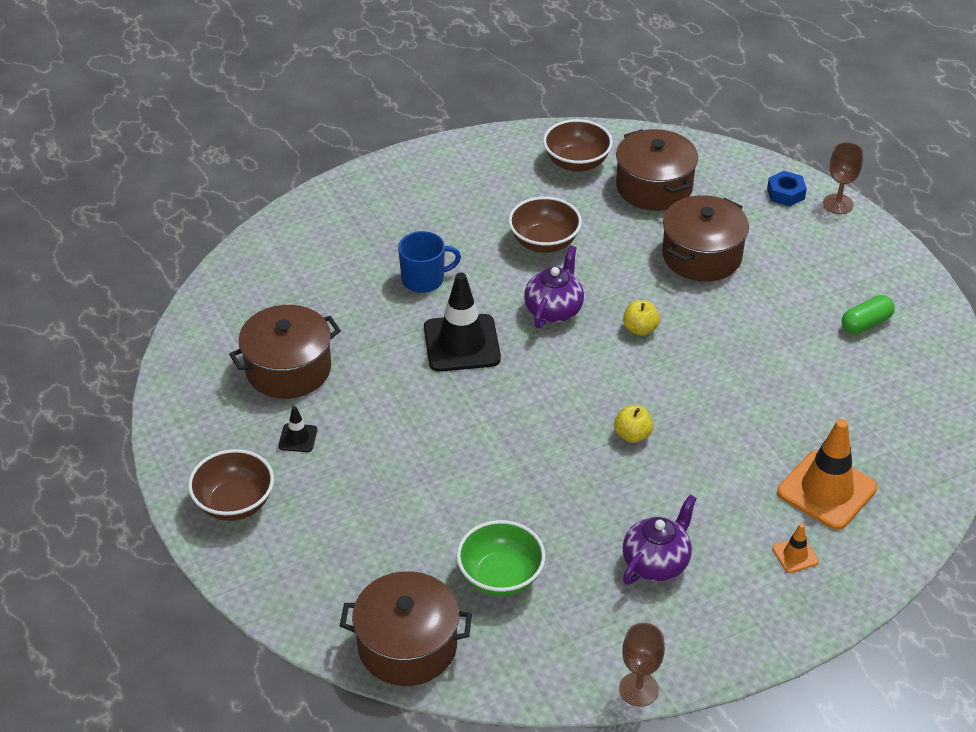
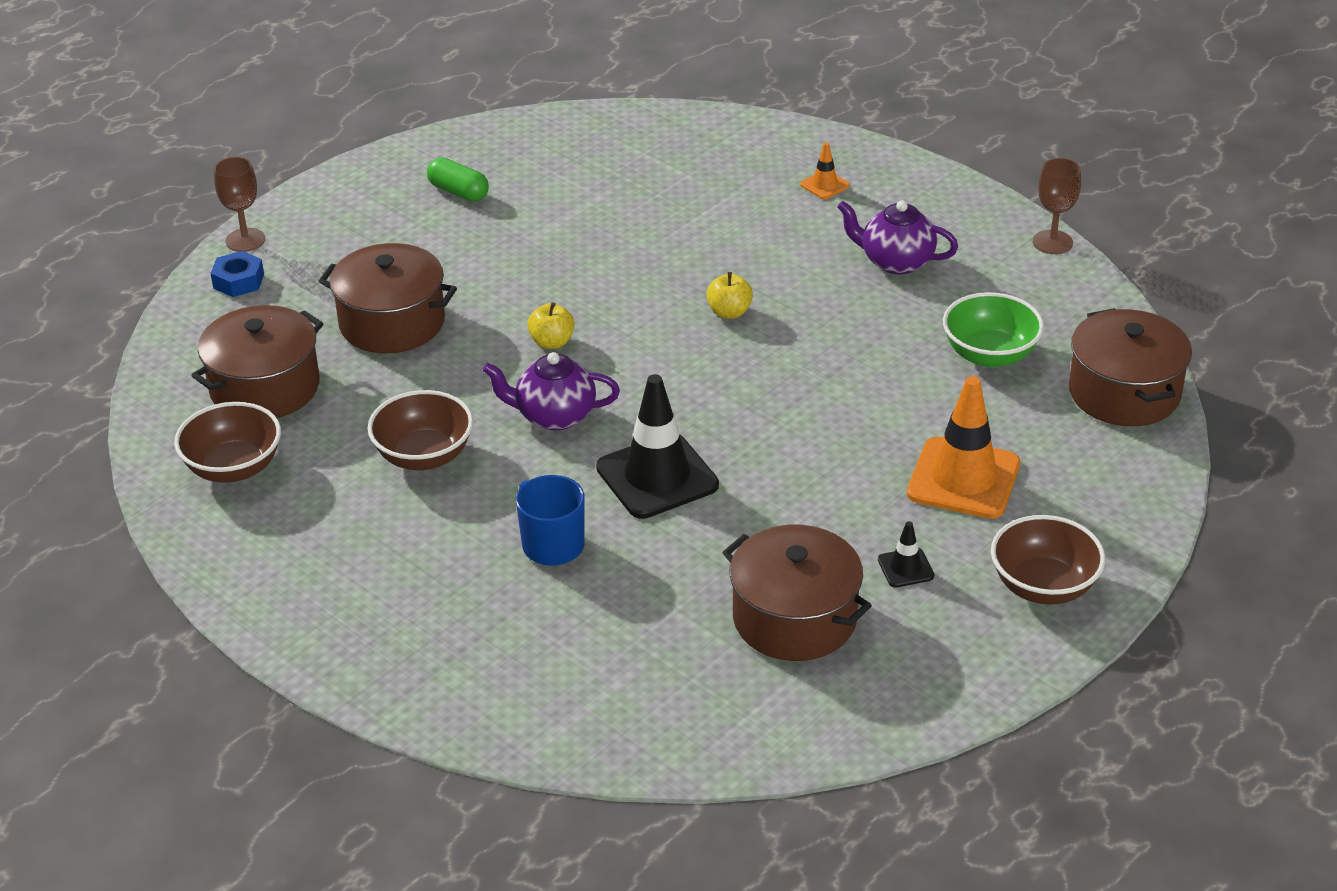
camera: 110 degrees left, 5 degrees down
(826, 490) = (726, 180): orange traffic cone -> orange traffic cone (963, 479)

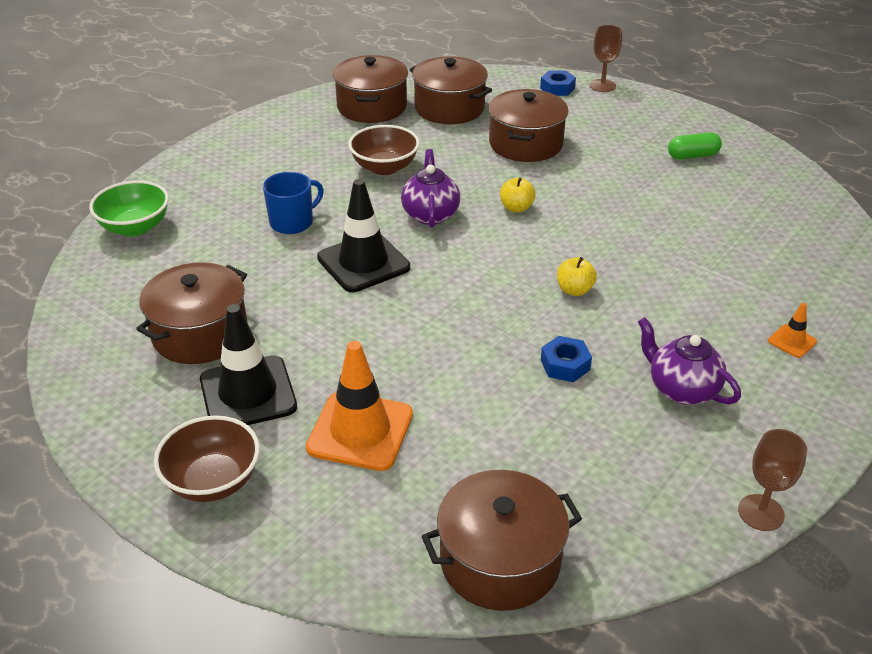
camera: 85 degrees right, 0 degrees up
(234, 468) = (372, 107): brown bowl -> brown pot
(458, 192) = (693, 156): green capsule -> green capsule turned 45 degrees clockwise
(858, 331) = (565, 365): none -> blue nut
(895, 262) = (681, 389): purple teapot -> purple teapot turned 60 degrees counterclockwise
(905, 568) = (248, 393): black traffic cone -> black traffic cone, size x2.18
(990, 354) = (546, 454): green bowl -> green bowl (135, 227)

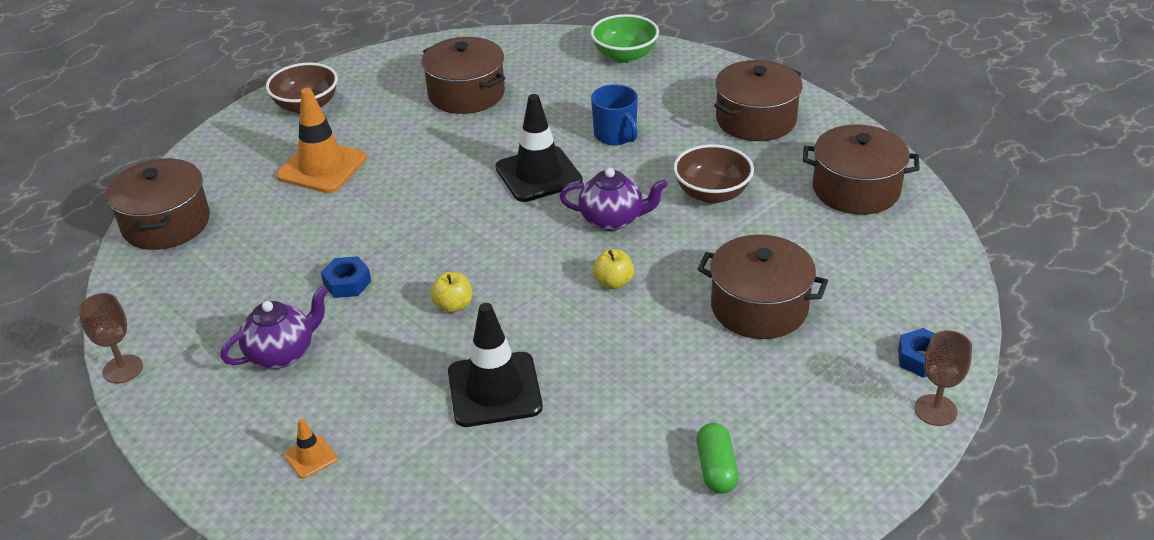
camera: 100 degrees right, 0 degrees up
(248, 393) = (387, 117): black traffic cone -> black traffic cone (494, 390)
(449, 108) = (855, 250): brown pot -> brown pot (756, 120)

